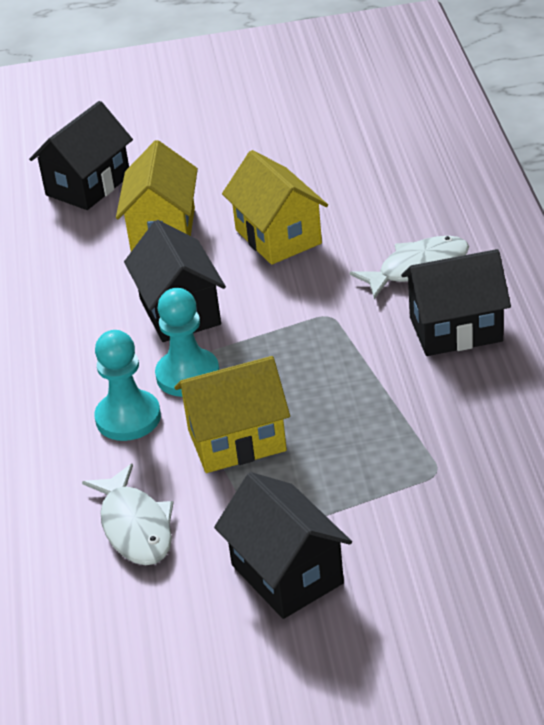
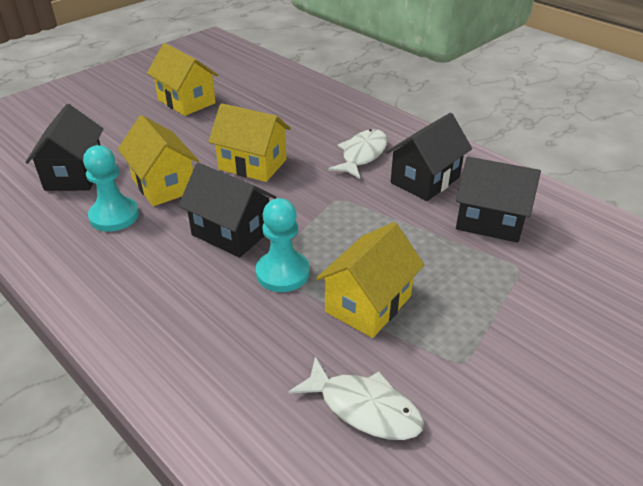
camera: 40 degrees left, 0 degrees up
(128, 418) = (268, 323): turquoise pawn -> turquoise pawn (114, 216)
(285, 121) = (186, 101): none -> yellow house
(287, 574) = (514, 386): black house -> black house (490, 221)

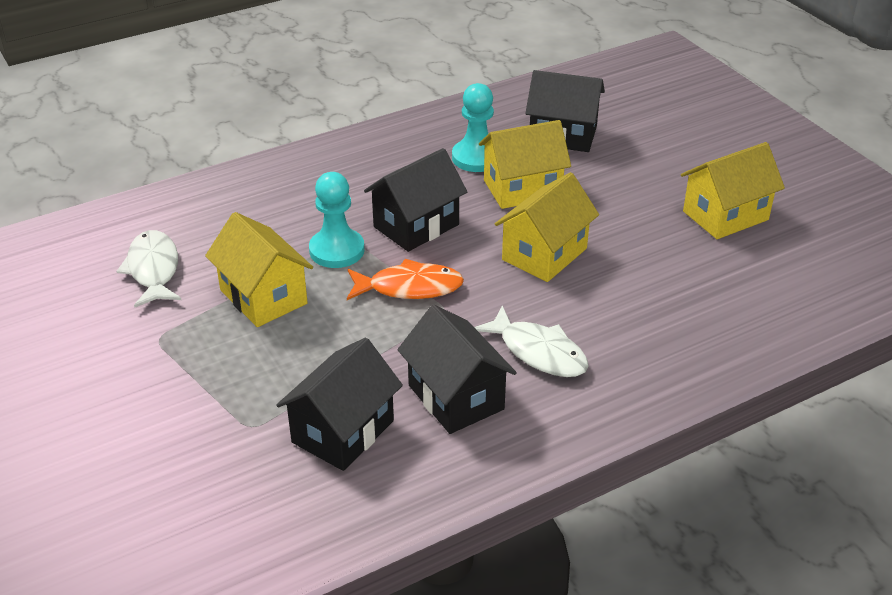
camera: 105 degrees right, 0 degrees up
(318, 221) = (409, 287): none -> orange fish
(364, 408) = (153, 270): white fish -> white fish turned 120 degrees clockwise

